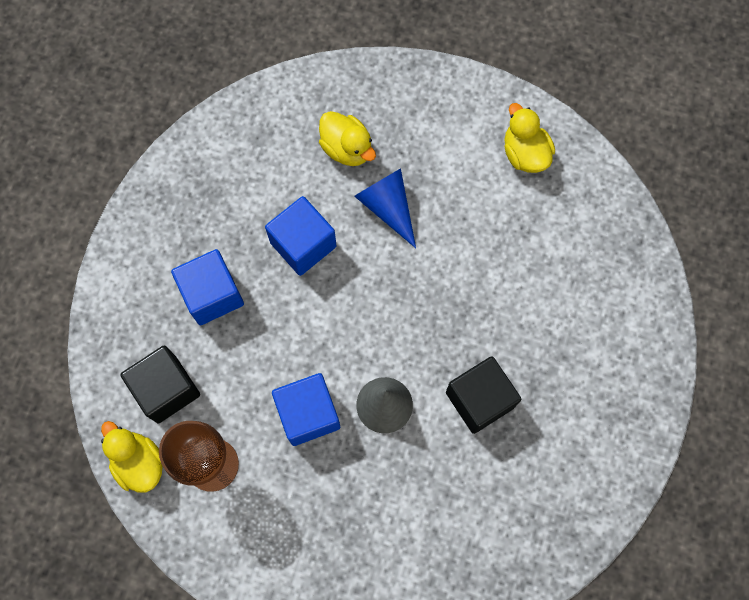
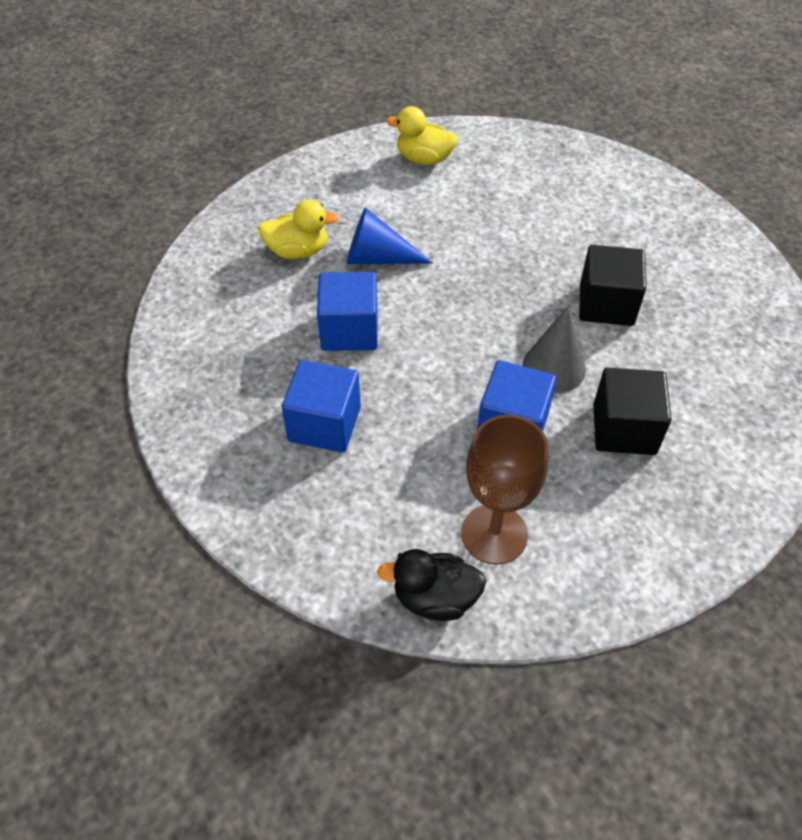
camera: 50 degrees left, 20 degrees down
(139, 462) = (435, 598): yellow duck -> black duck
(166, 389) = (381, 522): black cube -> black cube (624, 429)

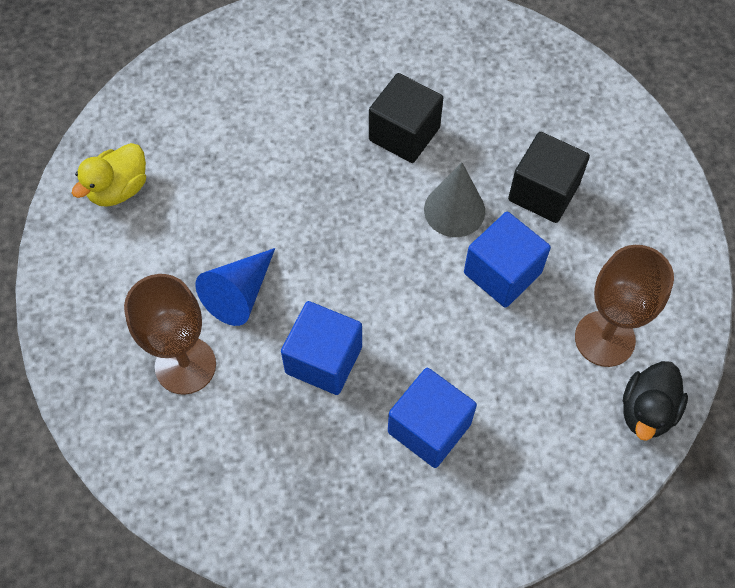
camera: 65 degrees left, 10 degrees up
(298, 251) = (185, 365): yellow duck -> brown goblet

